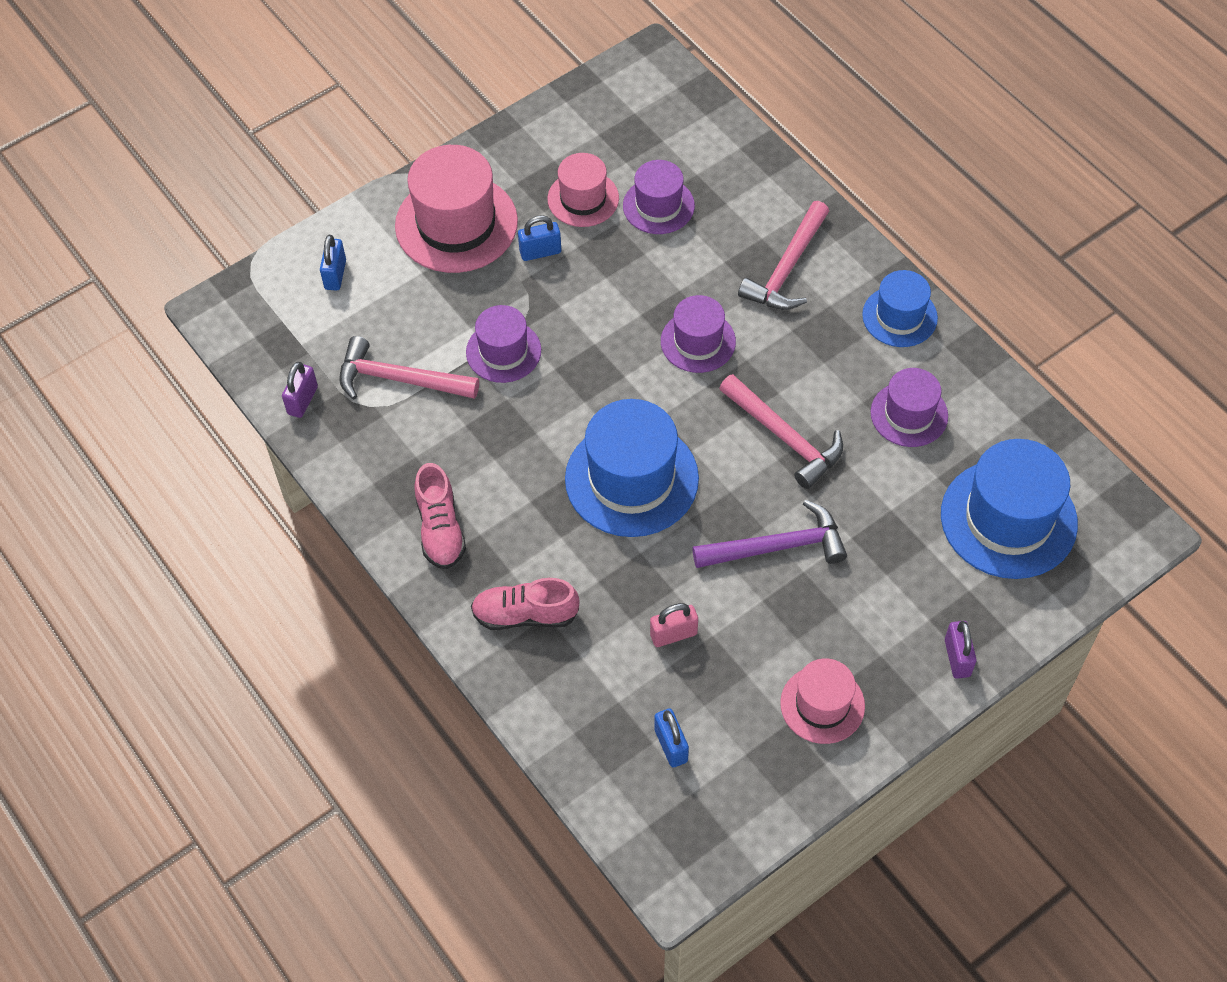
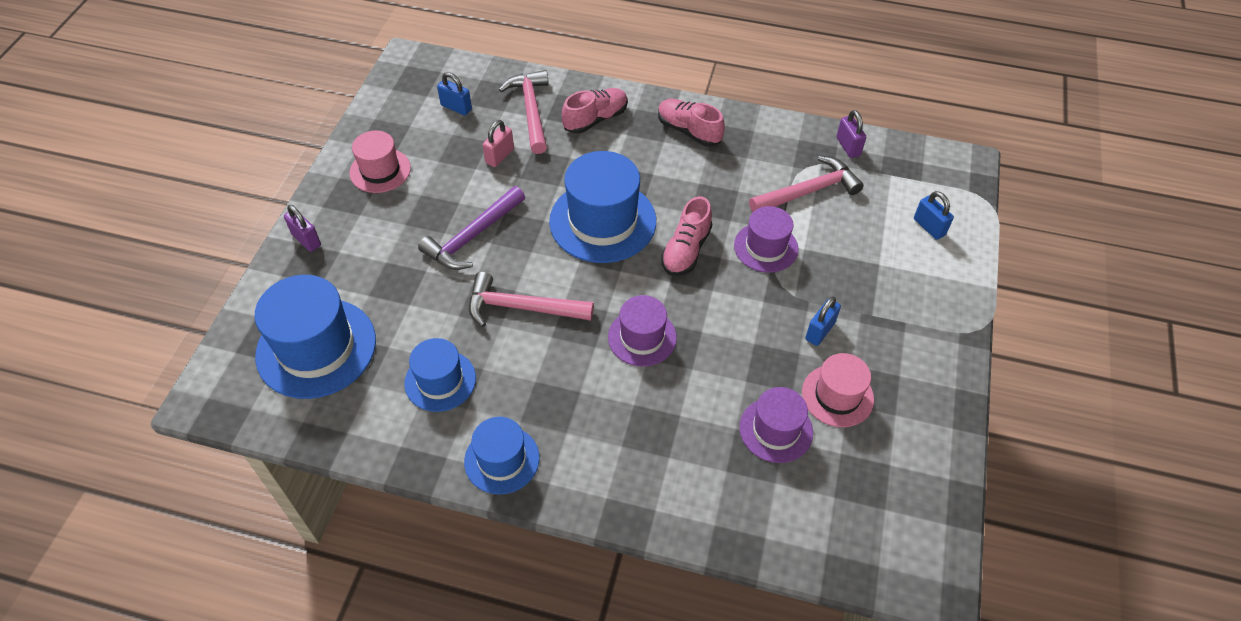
camera: 140 degrees right, 5 degrees down
(456, 224) = (900, 313): pink hat -> none
(580, 396) = (686, 250): none -> pink shoe
(787, 268) = (625, 442): pink hammer -> pink hammer (531, 110)
(909, 414) = (440, 380): purple hat -> blue hat

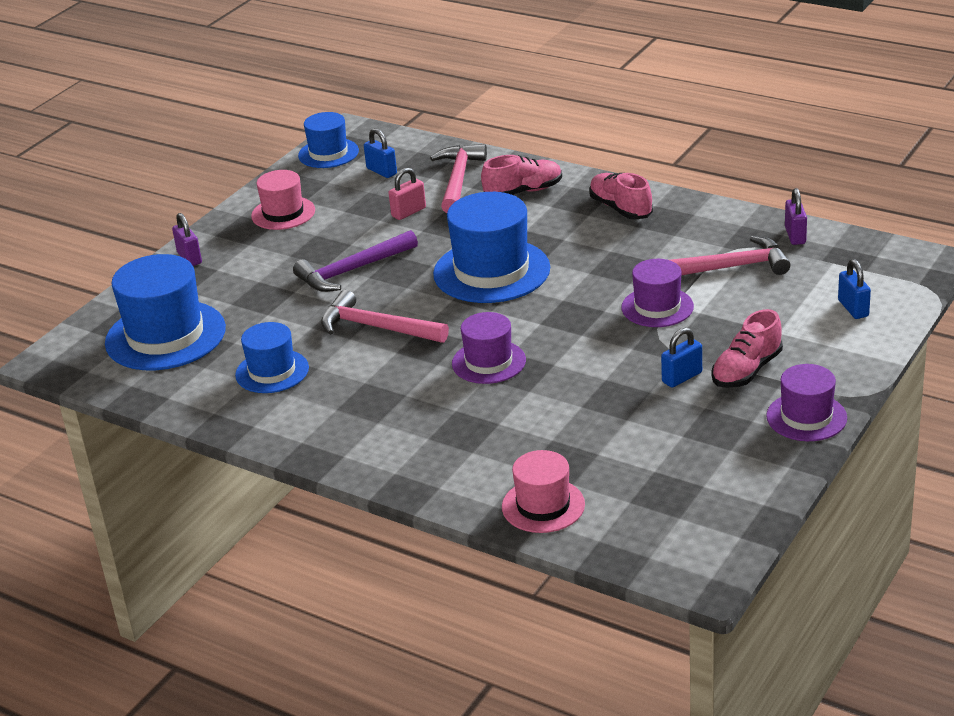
camera: 20 degrees right, 20 degrees down
(502, 459) = (305, 433): blue hat -> blue hat (328, 153)
(686, 250) = (569, 301): pink shoe -> pink shoe (746, 371)
(776, 430) = (593, 445): purple hat -> purple hat (806, 417)
(837, 395) = (674, 428): pink hat -> pink hat (543, 505)

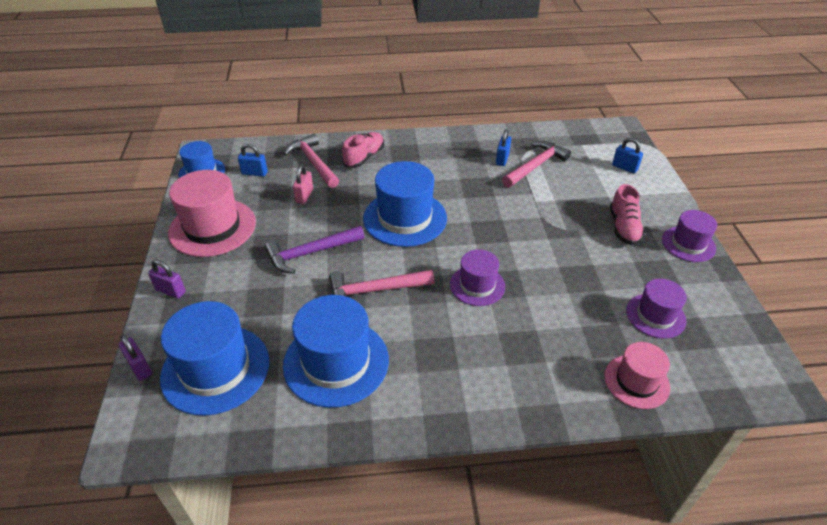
camera: 40 degrees left, 10 degrees up
(272, 371) = (336, 362): blue hat -> blue hat, size x1.70
(283, 213) = (212, 227): pink hat -> pink hat, size x1.70
(352, 270) = (310, 253): purple hammer -> purple hammer turned 45 degrees clockwise
(620, 208) = (434, 150): pink shoe -> none
(657, 307) = (528, 205): purple hat -> purple hat (655, 315)
(682, 377) = (597, 246): blue padlock -> blue padlock (502, 159)
(795, 235) = (544, 135): purple padlock -> purple padlock (140, 367)

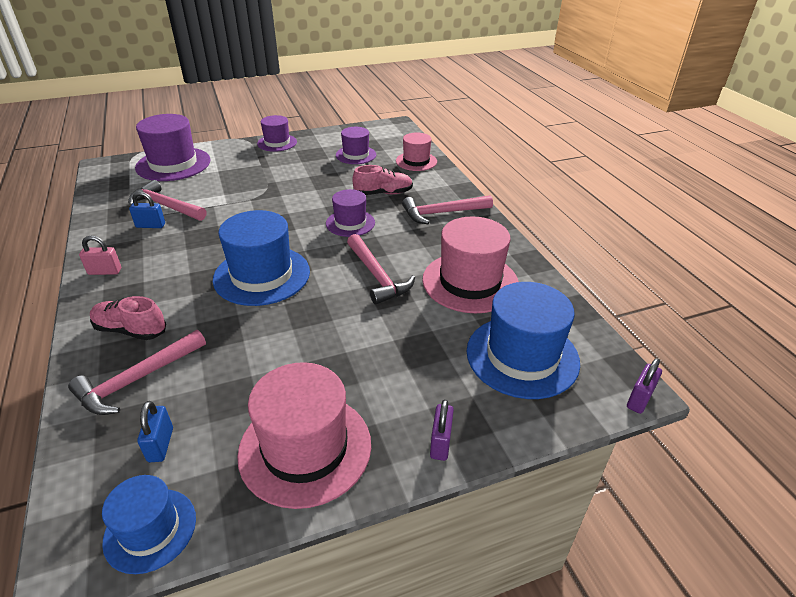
camera: 105 degrees left, 5 degrees down
(140, 367) = (557, 419): purple padlock -> purple padlock (639, 399)
(304, 196) = (222, 367): pink padlock -> pink padlock (105, 271)
(310, 253) = (335, 332): purple hammer -> none
(336, 362) = (470, 282): blue hat -> pink hat
(481, 374) = (442, 213): none -> pink hammer
(623, 227) = (260, 165): pink shoe -> pink shoe (383, 193)
(624, 167) = (173, 164): blue padlock -> purple hat

